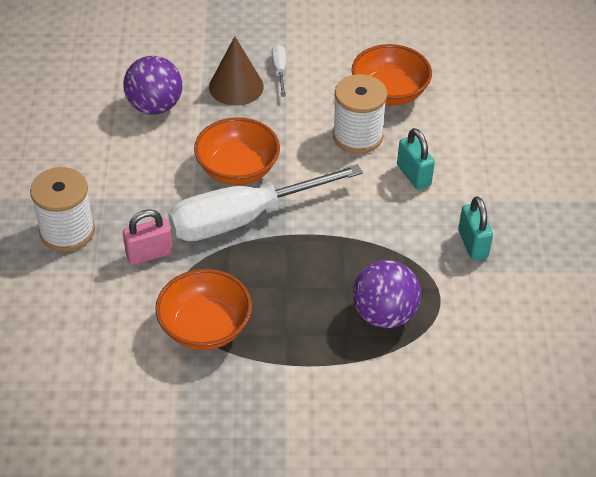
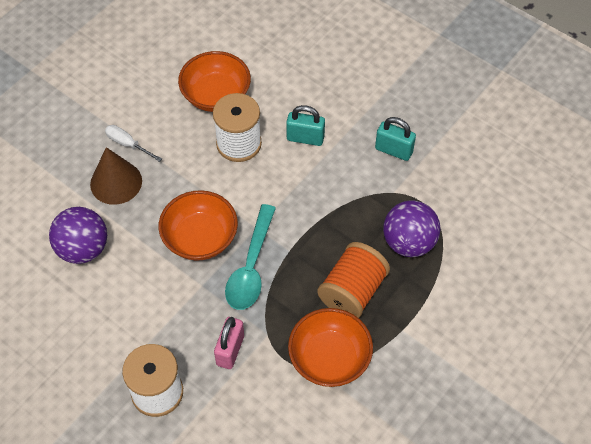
camera: 50 degrees left, 10 degrees up
(243, 218) = (251, 267): white screwdriver -> turquoise spoon
(289, 303) = (352, 291): none -> orange spool

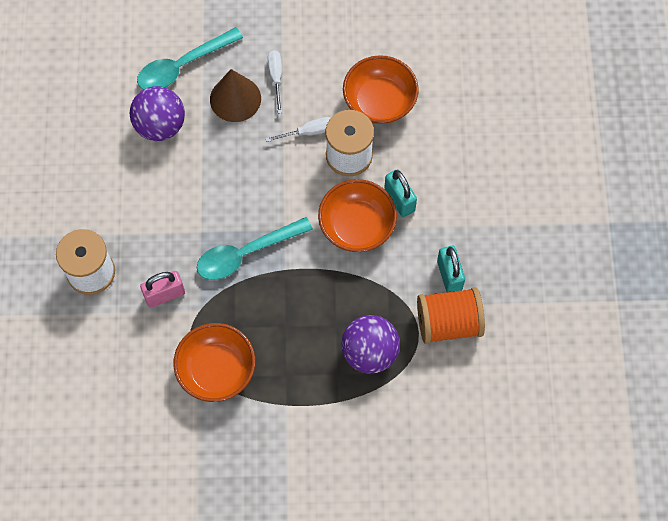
camera: 50 degrees right, 10 degrees up
(50, 197) = (183, 66): none -> turquoise spoon
(194, 155) = (308, 132): none -> white screwdriver
(200, 238) = (239, 197): orange bowl -> orange bowl (357, 226)
(352, 291) = (288, 343): orange spool -> orange spool (448, 323)

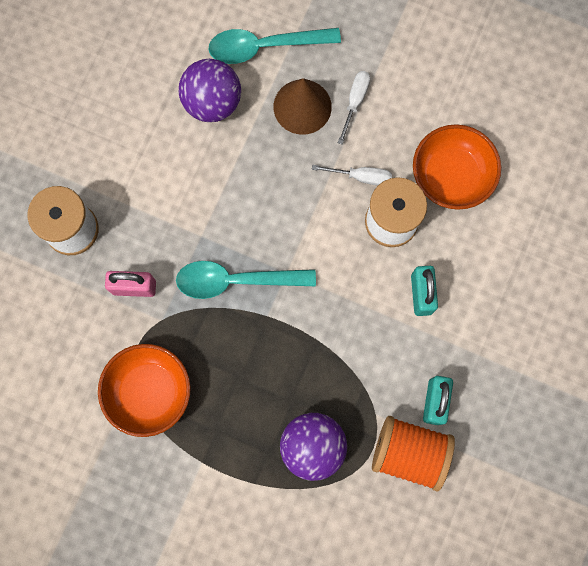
camera: 25 degrees right, 10 degrees up
(357, 226) = (363, 302): orange bowl -> none

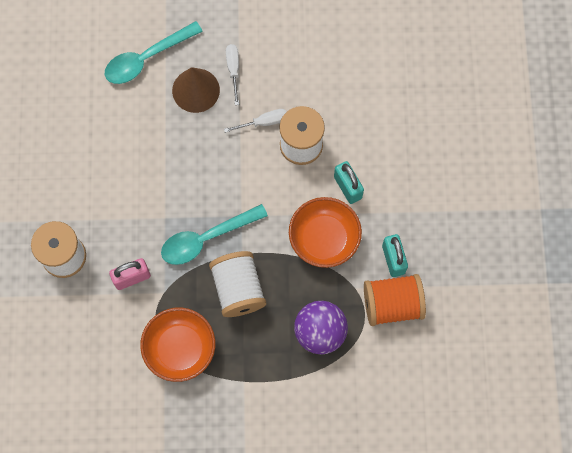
camera: 25 degrees left, 5 degrees down
(212, 102) = (126, 116): purple ball -> none
(244, 354) = (238, 289): none -> white spool
(451, 176) = (329, 93): orange bowl -> orange bowl (324, 238)

